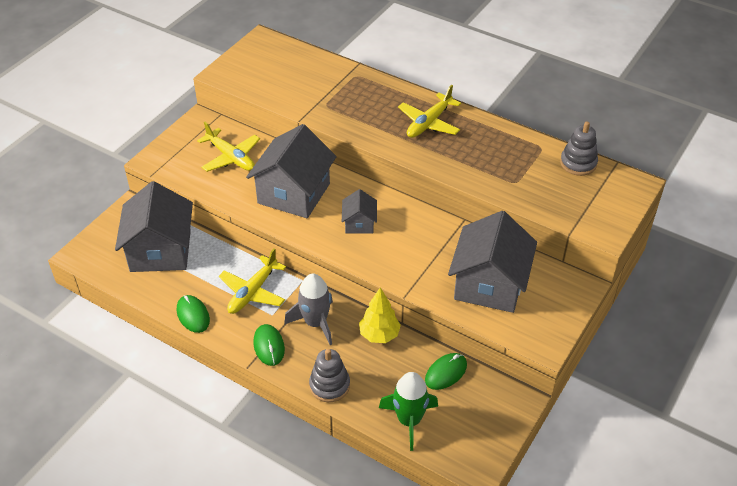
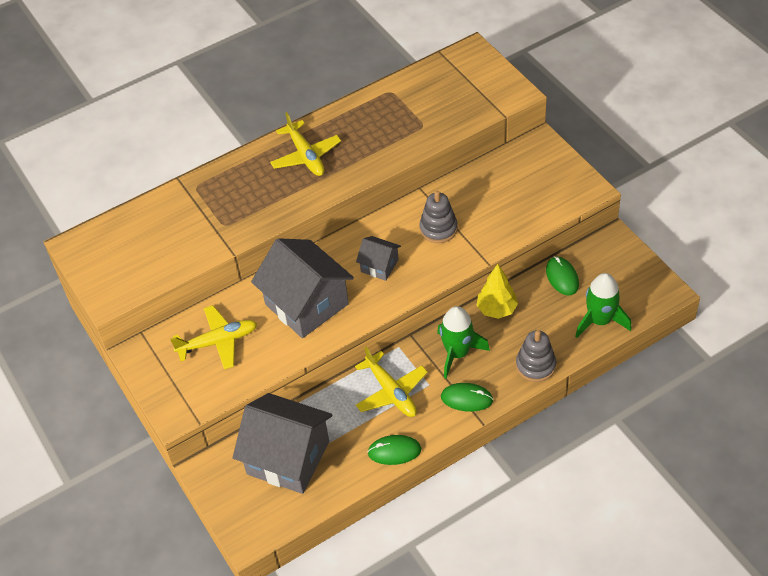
camera: 60 degrees left, 5 degrees up
(315, 323) = (457, 353): grey rocket -> green rocket
(489, 284) = (506, 200): grey house -> none
(578, 163) = (425, 76): grey stacking toy -> grey stacking toy (438, 229)

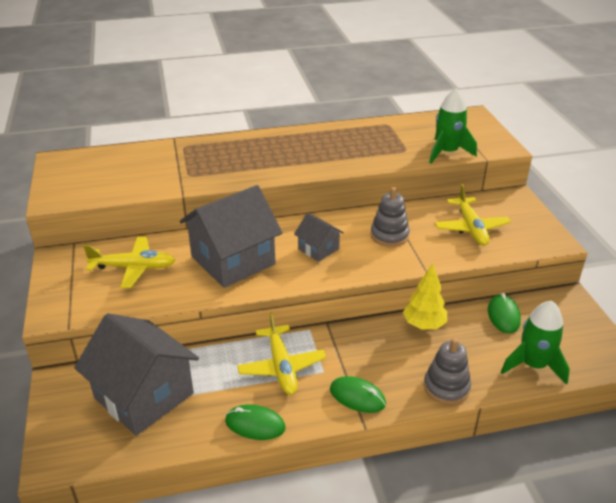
camera: 15 degrees right, 15 degrees down
(306, 156) = (290, 147): yellow plane -> yellow plane (471, 228)
(306, 304) = (233, 260): grey house -> grey house turned 75 degrees clockwise
(457, 353) = (366, 352): green rocket -> green rocket (447, 152)

